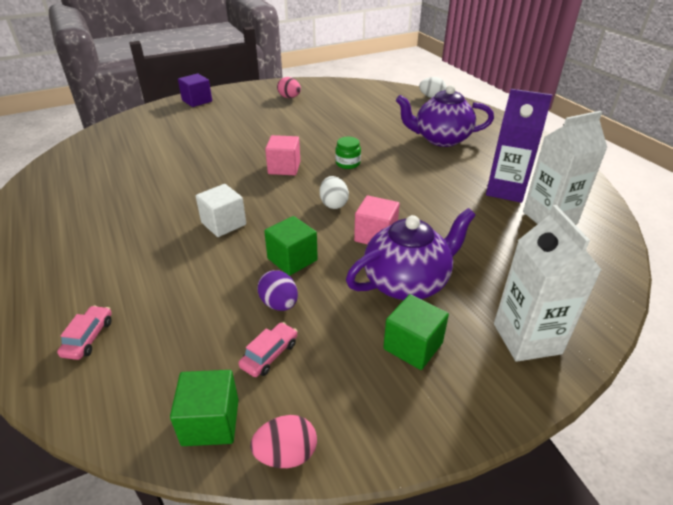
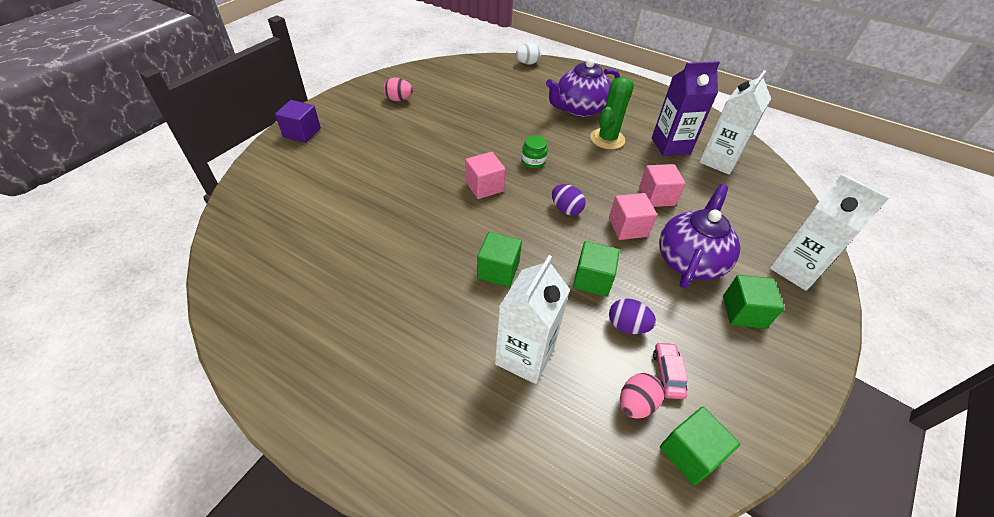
camera: 35 degrees left, 10 degrees up
(88, 338) = (516, 446): pink car -> none
(170, 285) = (524, 356): none -> white carton
(223, 224) = (498, 270): white cube -> green cube
(286, 454) = (758, 443): pink egg -> pink egg (636, 404)
(333, 204) = (566, 209): white egg -> purple egg
(437, 223) = (656, 196): none -> pink cube
(441, 167) = (607, 139): none -> green cactus

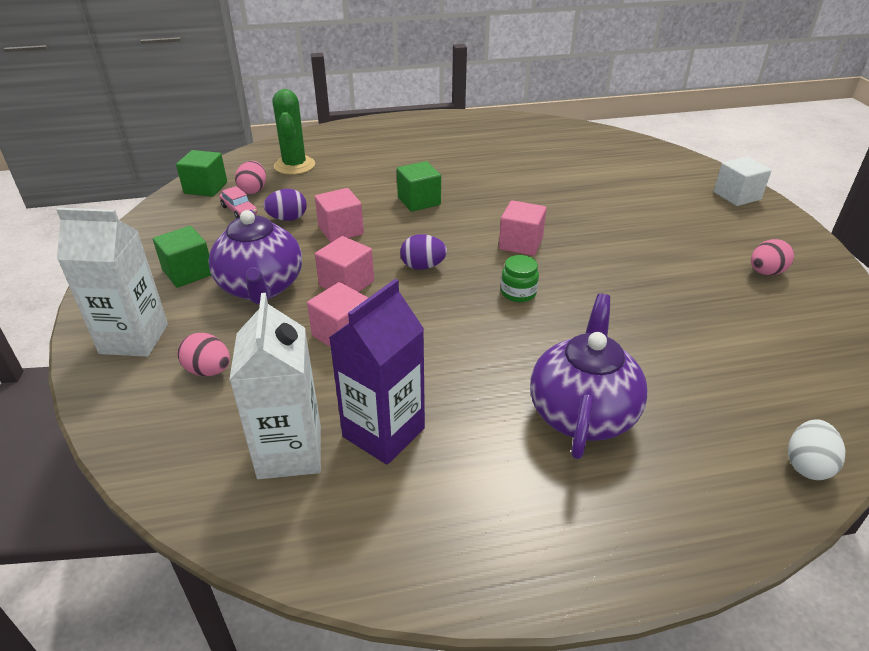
camera: 140 degrees right, 10 degrees down
(302, 133) = (737, 196): purple cube -> white cube
(524, 356) = (345, 177): white carton -> none
(592, 279) = (341, 230): green cube -> pink cube
(607, 139) = (480, 381): green cactus -> green cactus (294, 165)
(747, 219) = (208, 370): none -> pink egg

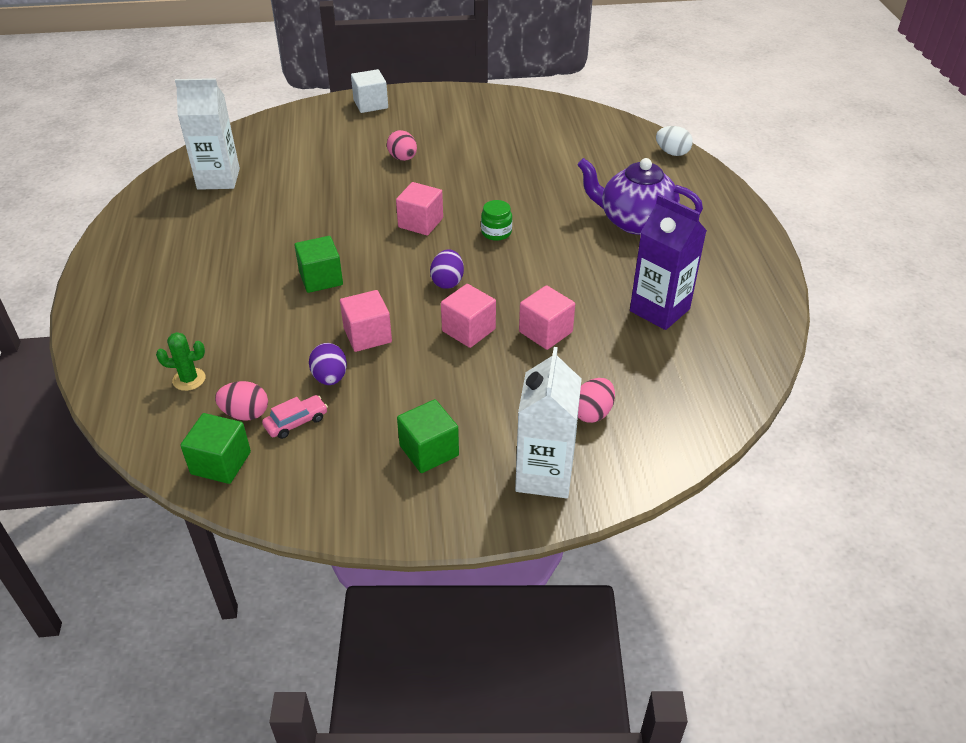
camera: 85 degrees left, 5 degrees up
(261, 287) = (467, 389): purple teapot -> none
(290, 452) = (683, 356): white carton -> white carton (218, 179)
(294, 165) = (189, 379): green cactus -> green cactus, size x0.58
(765, 272) = (485, 119): pink egg -> pink egg (403, 158)

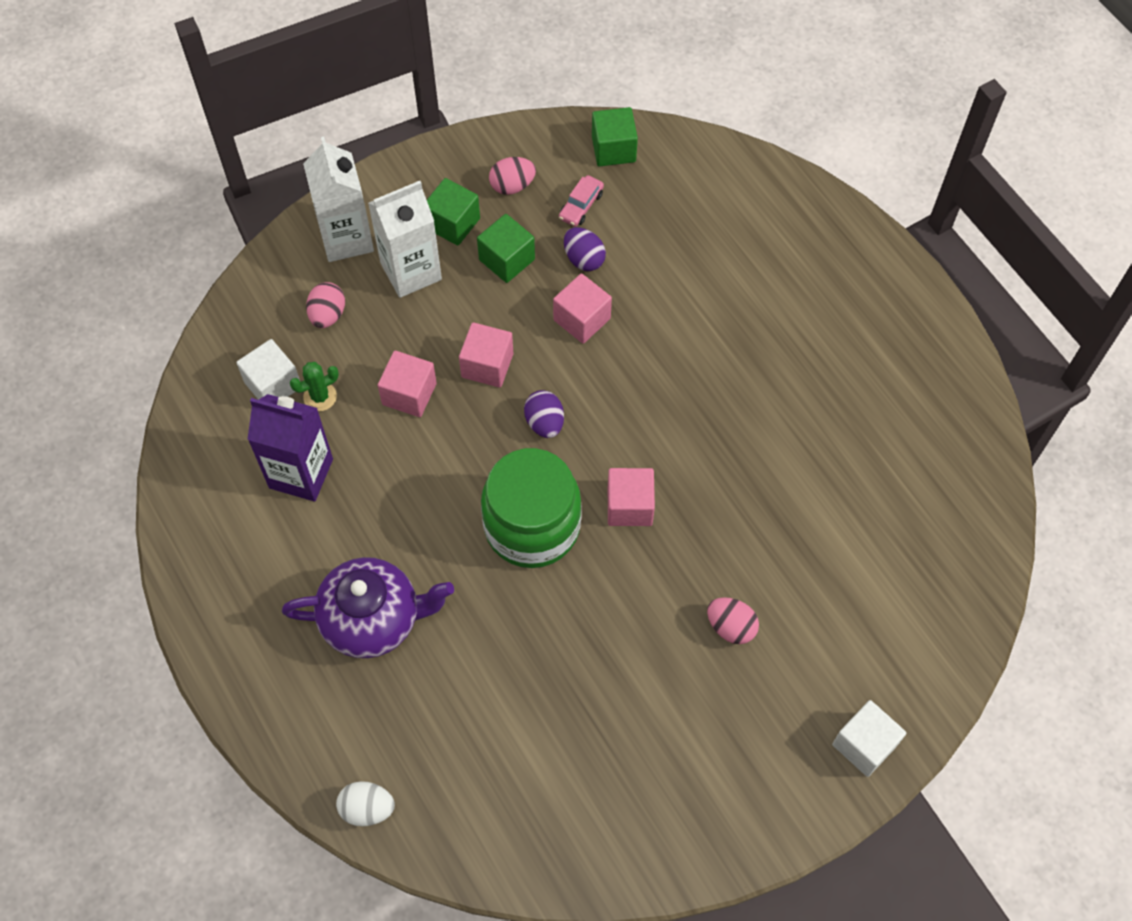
camera: 155 degrees right, 20 degrees up
(189, 379) = (706, 208): green cactus -> green cactus (320, 397)
(218, 179) = (926, 482): white carton -> white carton (411, 271)
(245, 414) = (629, 196): pink egg -> pink egg (512, 186)
(321, 278) = (680, 372): green cube -> green cube (507, 259)
(496, 232) = (532, 526): green jar -> green jar, size x2.45
(664, 375) = (273, 385): none -> white cube

